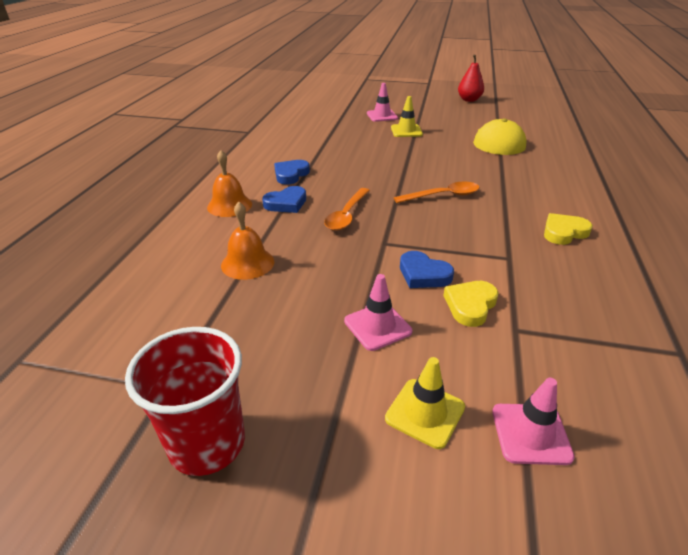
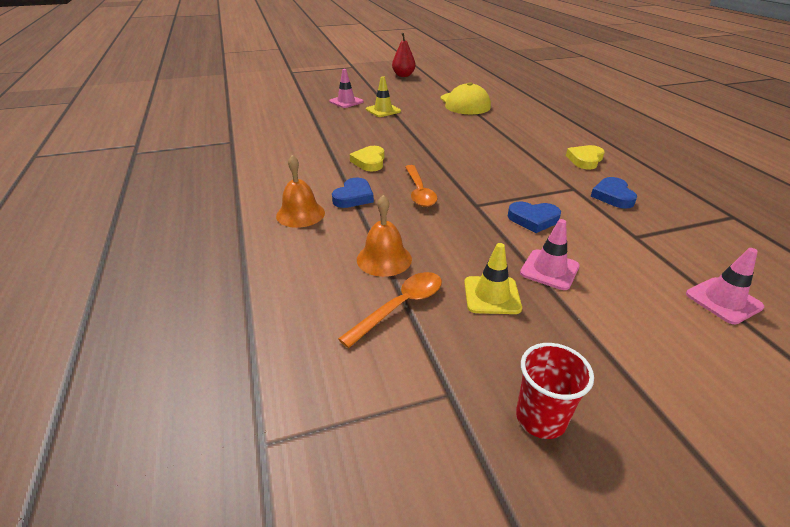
camera: 30 degrees left, 0 degrees up
(207, 443) = (541, 418): red cup -> red cup, size x0.65
(291, 174) = (326, 171): blue heart -> blue heart (612, 196)
(425, 413) = (653, 317): yellow traffic cone -> yellow traffic cone (492, 295)
(443, 196) = (475, 156): orange spoon -> orange spoon (400, 307)
(470, 305) = (590, 230): yellow heart -> yellow heart (369, 162)

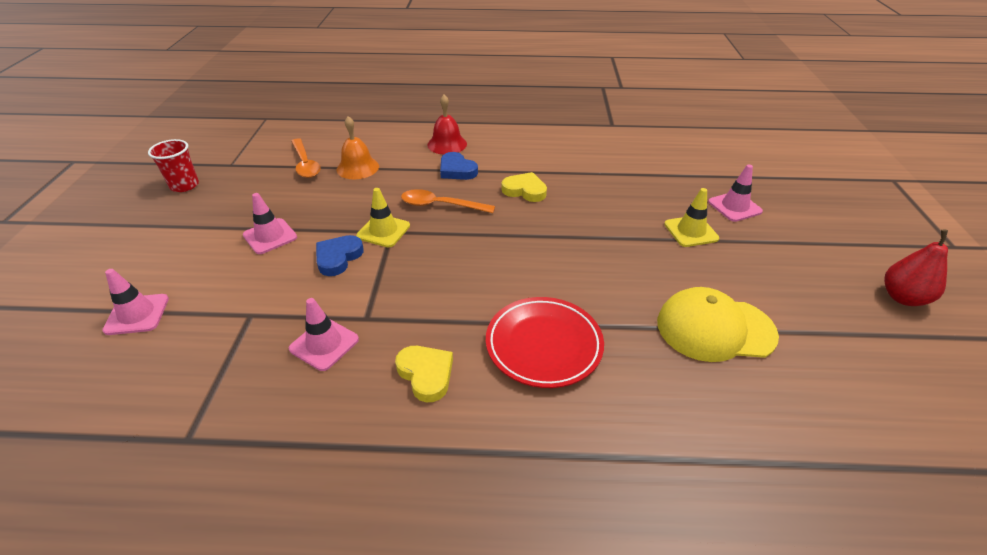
camera: 110 degrees right, 5 degrees up
(300, 214) = (447, 144): orange bell -> red bell
(492, 295) = (276, 200): yellow traffic cone -> yellow traffic cone (383, 231)
(523, 135) = (543, 345): none -> red plate
(612, 196) = (324, 344): blue heart -> pink traffic cone

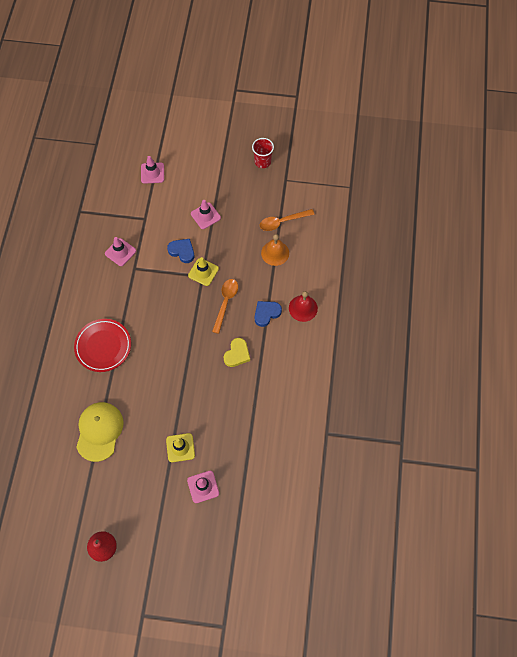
camera: 95 degrees right, 25 degrees up
(426, 374) = (95, 295): yellow heart -> none

